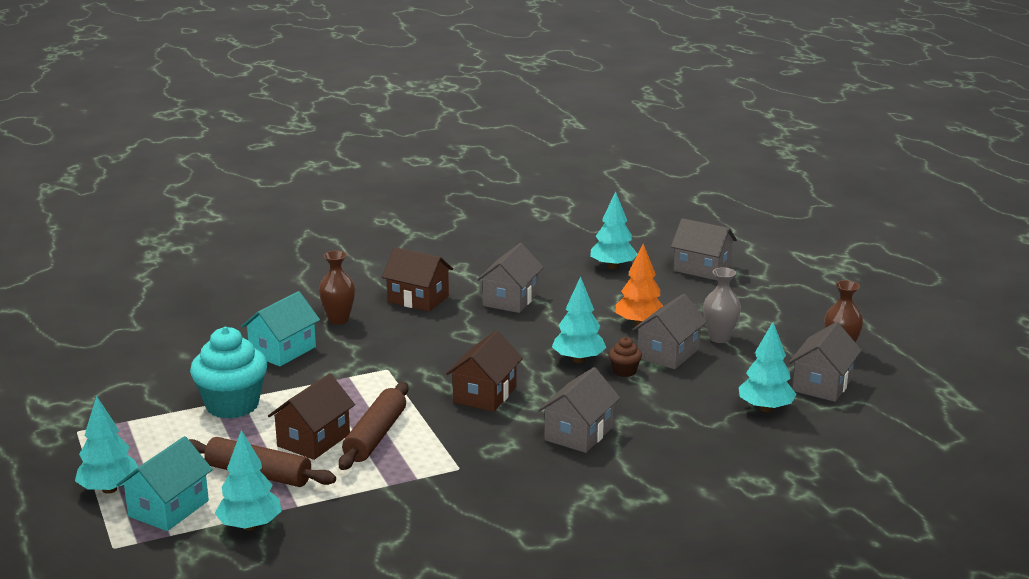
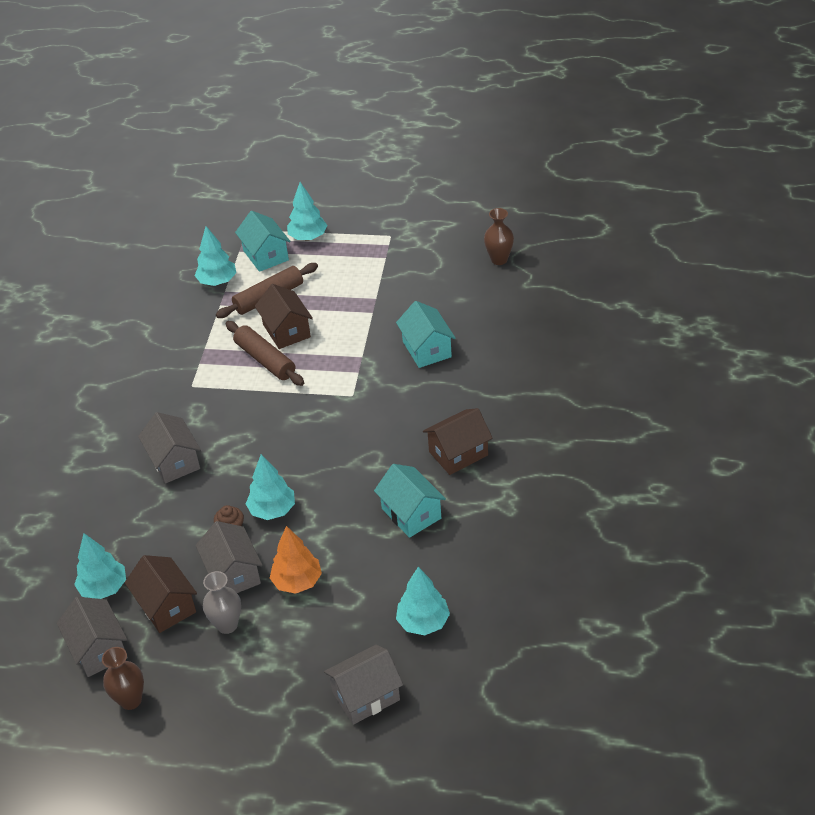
camera: 125 degrees right, 20 degrees up
(232, 405) = (365, 306): turquoise cupcake -> none
(338, 320) = (456, 393): brown vase -> brown vase (499, 259)
(485, 394) = (269, 433): brown house -> brown house (166, 606)
(510, 299) = (411, 513): grey house -> turquoise house

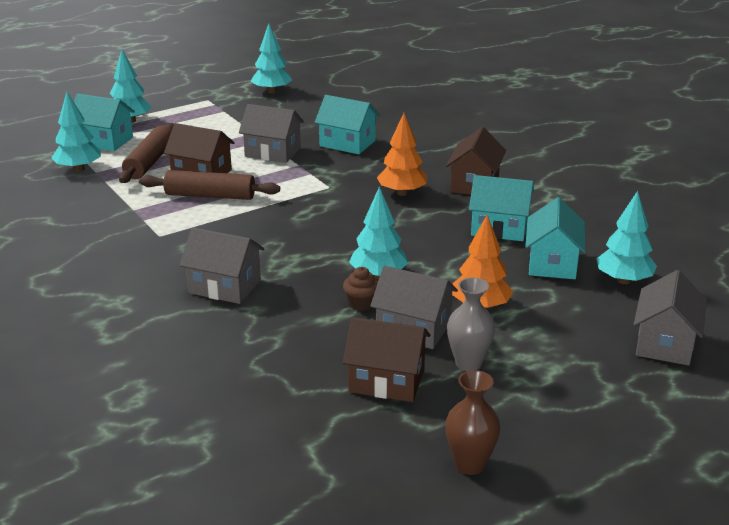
camera: 45 degrees left, 15 degrees down
(98, 649) = (369, 447): grey house -> grey house (272, 152)
(104, 588) = (297, 401): turquoise tree -> turquoise tree (272, 91)
(394, 432) = (402, 193): none -> orange tree
(398, 573) = (552, 263): none -> turquoise house
(499, 259) = (322, 86): brown vase -> none

